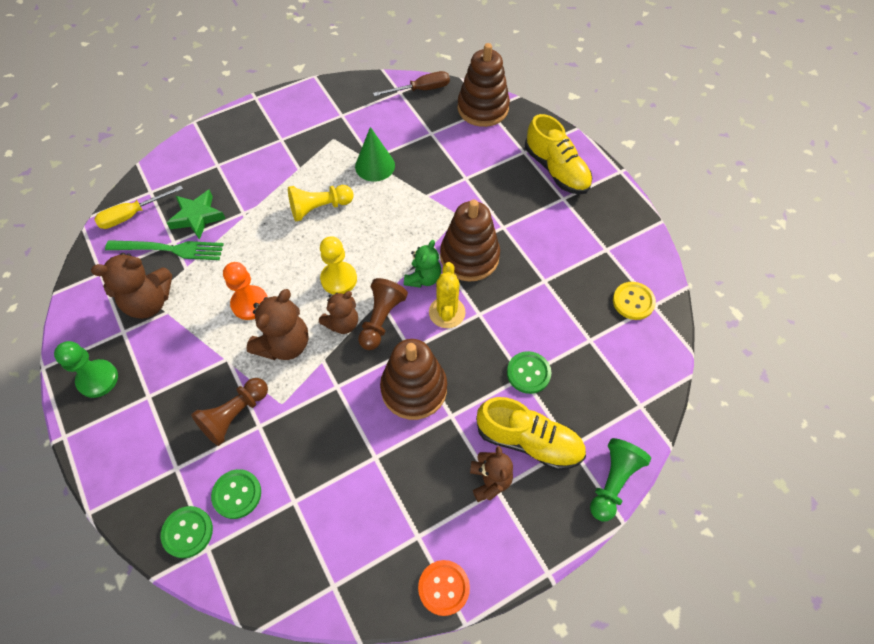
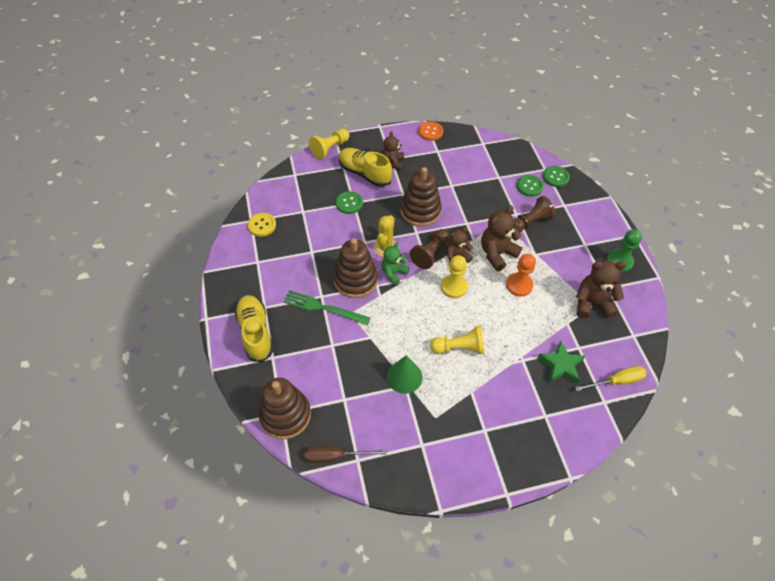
camera: 165 degrees left, 5 degrees down
(169, 249) = (581, 341): green fork -> green fork (323, 308)
(613, 482) = (330, 148): green pawn -> yellow pawn

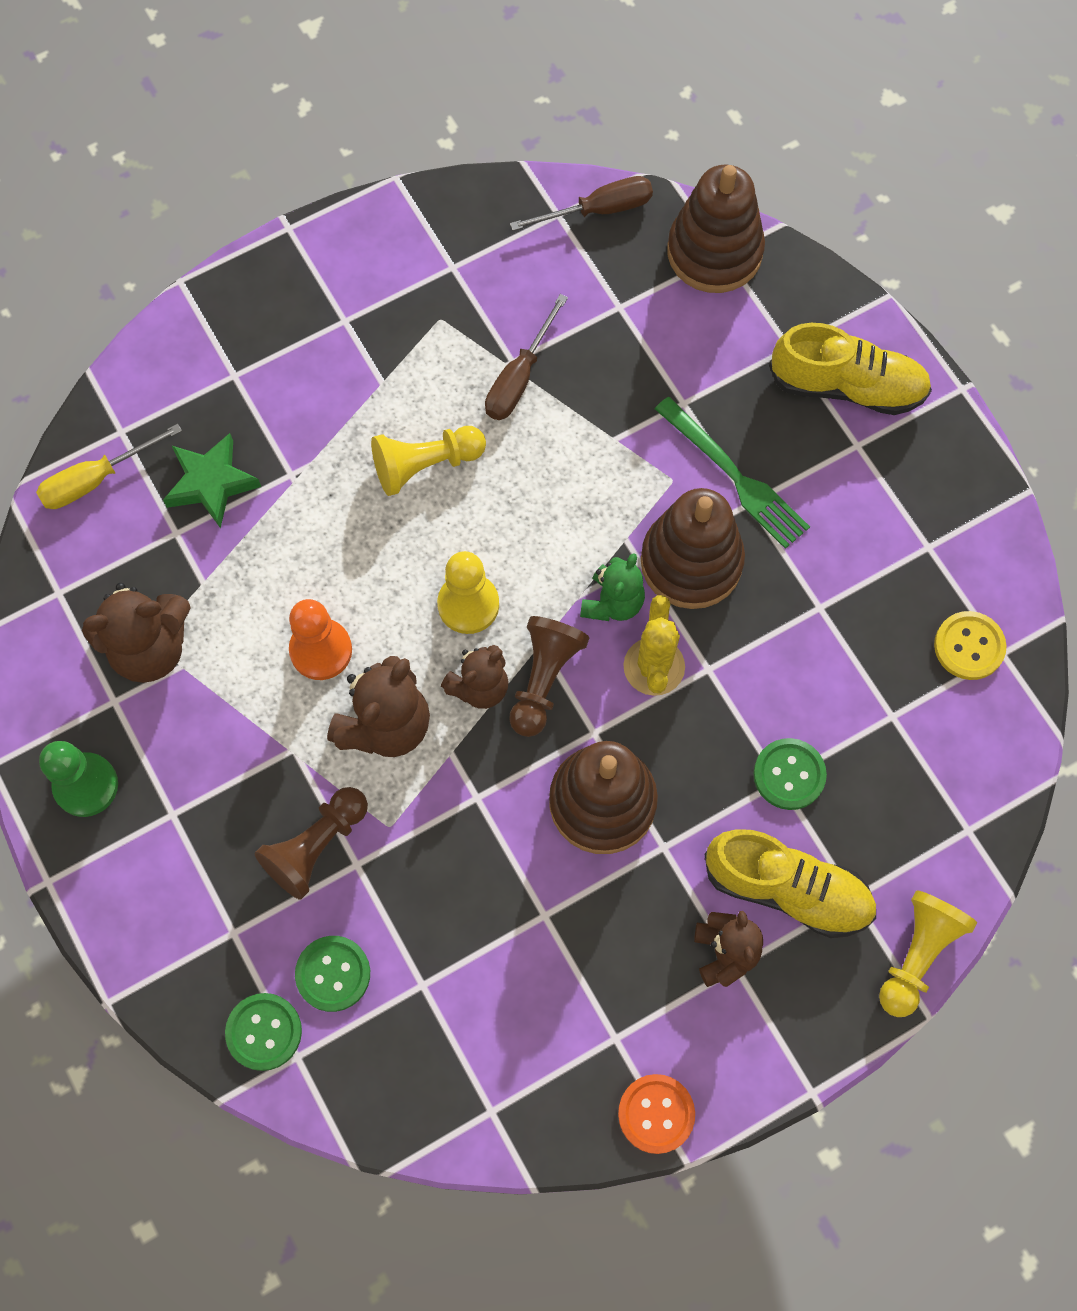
camera: 165 degrees right, 15 degrees up
(255, 332) = (847, 386): yellow shoe -> yellow shoe turned 45 degrees counterclockwise
(323, 308) = (734, 476): green fork -> green fork turned 45 degrees clockwise
(404, 377) = (519, 377): green cone -> brown screwdriver

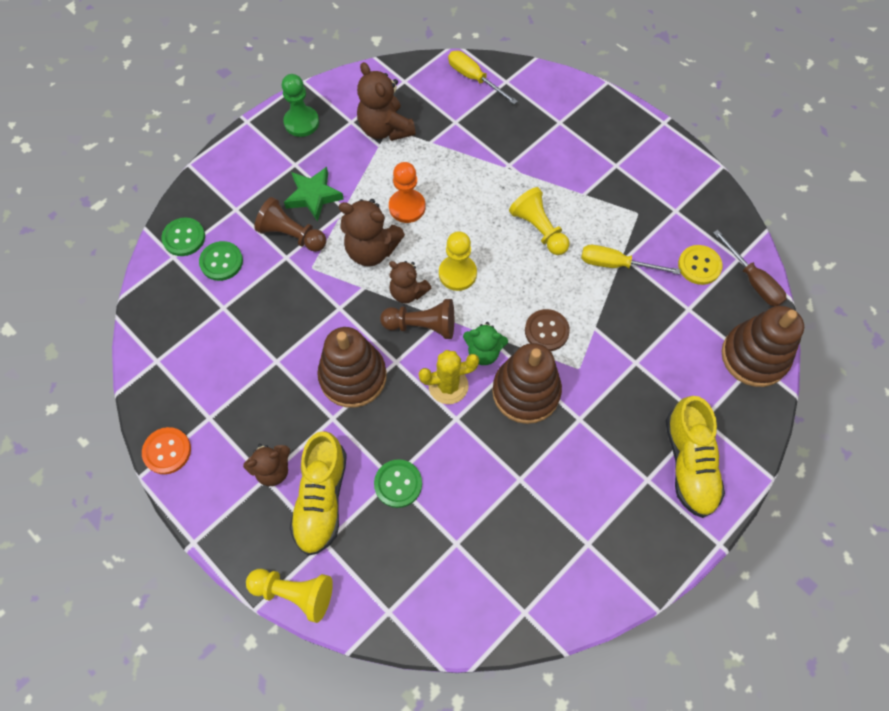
camera: 75 degrees right, 5 degrees down
(211, 483) = (490, 129): green star -> green star (313, 196)
(519, 377) = (616, 264): brown screwdriver -> yellow screwdriver
(602, 505) = (546, 331): none -> brown button
(734, 476) = (595, 405): green fork -> none
(969, 646) = (522, 587): yellow button -> yellow button (699, 266)

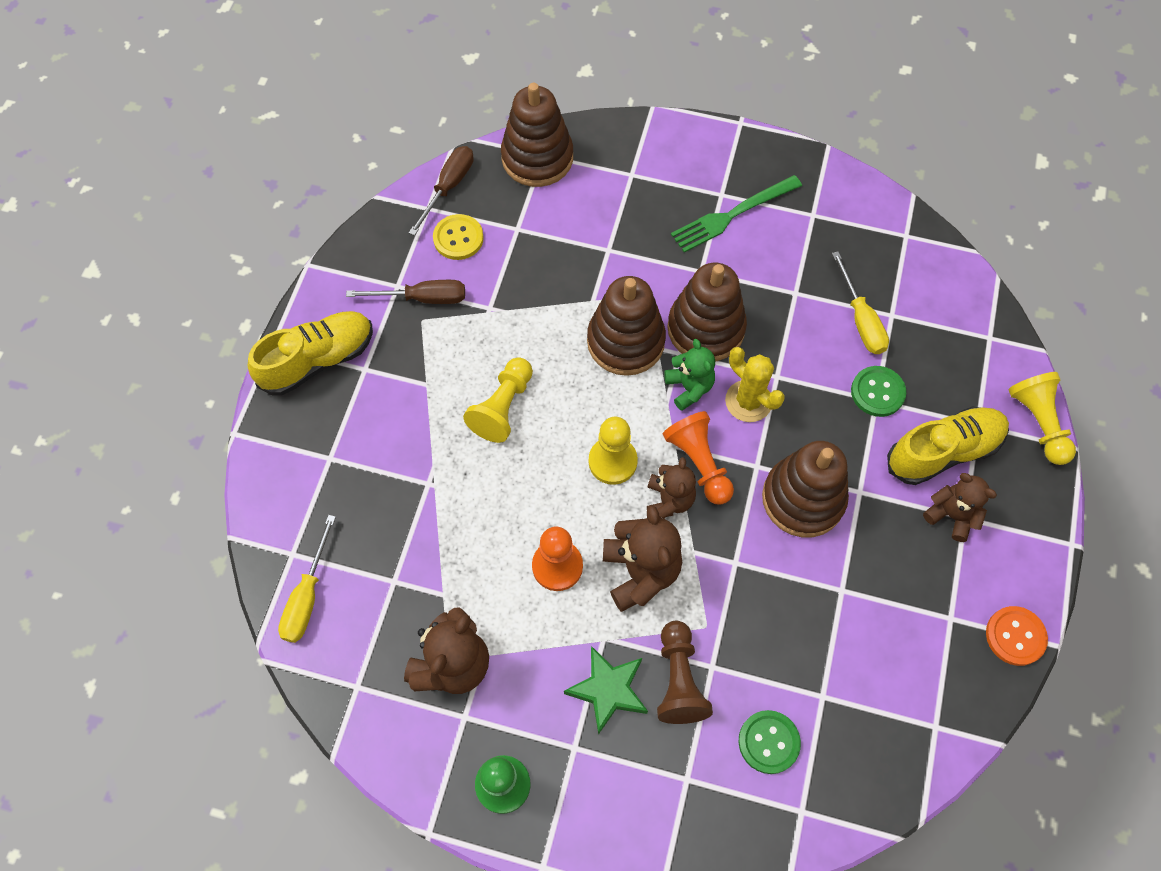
camera: 120 degrees left, 0 degrees up
(184, 238) = (768, 817): green button -> none
(422, 325) = (699, 463): brown pawn -> orange pawn
(546, 331) = (625, 341): brown button -> brown stacking toy
(616, 264) = (503, 313): yellow screwdriver -> yellow screwdriver (860, 319)
(621, 475) = (732, 215): none -> green fork
(656, 221) = (422, 298): none -> brown screwdriver
(689, 463) = (683, 169): yellow shoe -> yellow shoe (318, 360)

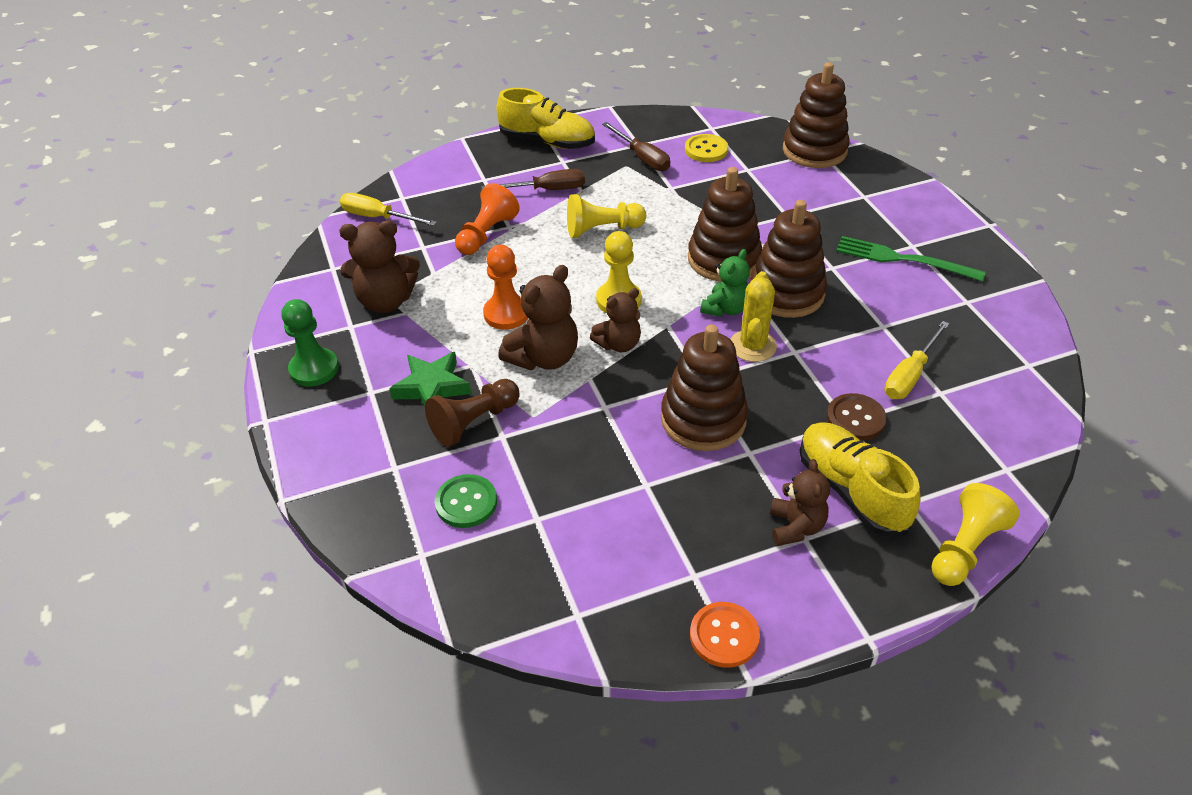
camera: 55 degrees right, 20 degrees down
(307, 596) = (378, 217): yellow screwdriver -> yellow screwdriver turned 45 degrees clockwise
(448, 187) = (738, 128): brown screwdriver -> brown screwdriver (547, 190)
(699, 463) = (668, 345): orange pawn -> orange pawn (486, 234)
(877, 392) = (855, 418): green button -> brown button
(943, 452) = (851, 490): yellow shoe -> yellow shoe turned 150 degrees counterclockwise

